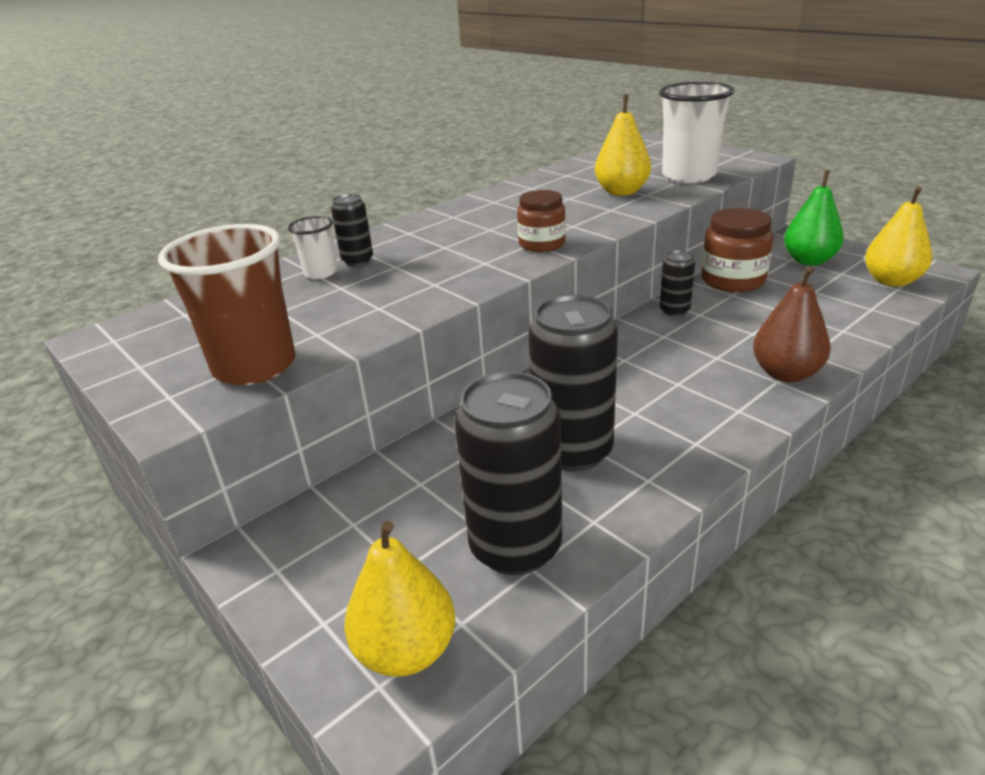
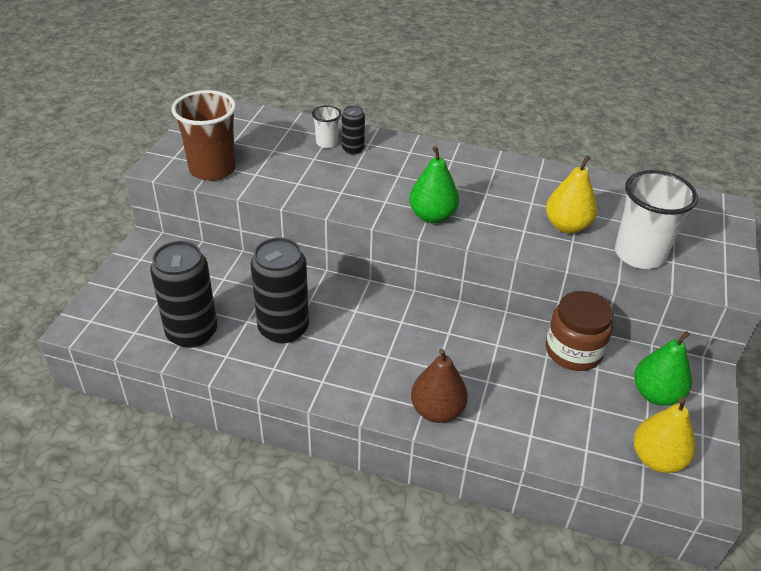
camera: 55 degrees right, 10 degrees up
(406, 650) = (111, 321): yellow pear -> none
(542, 244) = (432, 216): brown jar -> green pear
(674, 311) = (492, 329): black can -> none

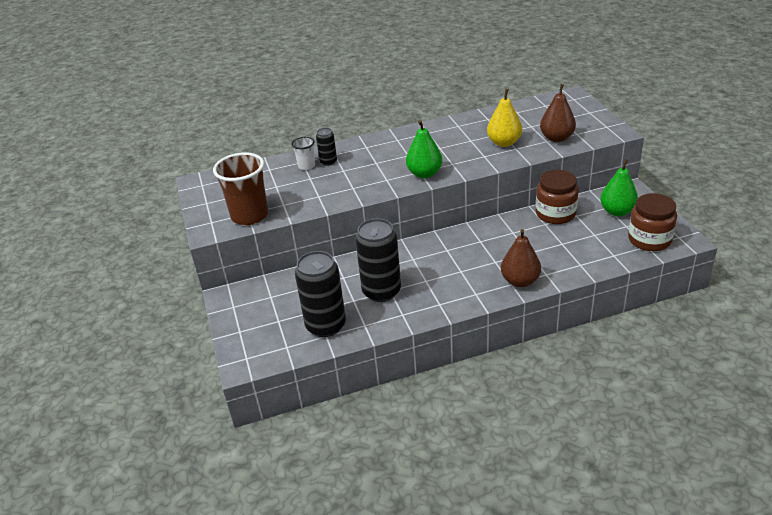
camera: 30 degrees left, 5 degrees down
(639, 254) = (556, 138): white cup -> brown pear
(657, 459) = (649, 240): yellow pear -> brown jar

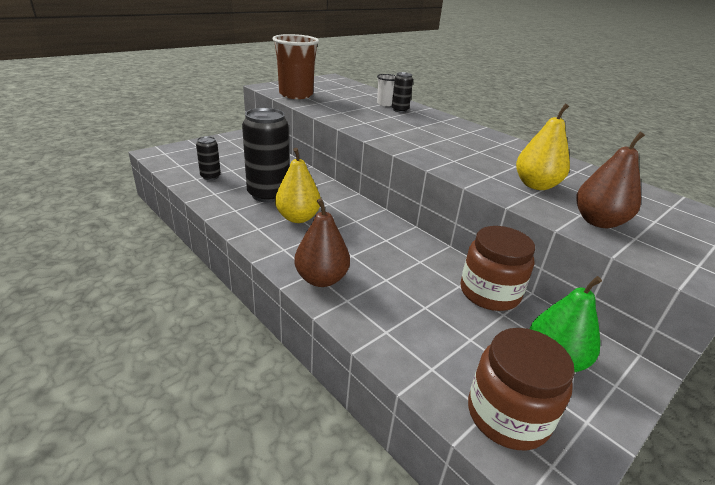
camera: 60 degrees right, 5 degrees down
(326, 325) = (210, 176): black can -> black can, size x0.50
(424, 174) = (419, 148): green pear -> none
(431, 280) = (298, 218): none -> yellow pear

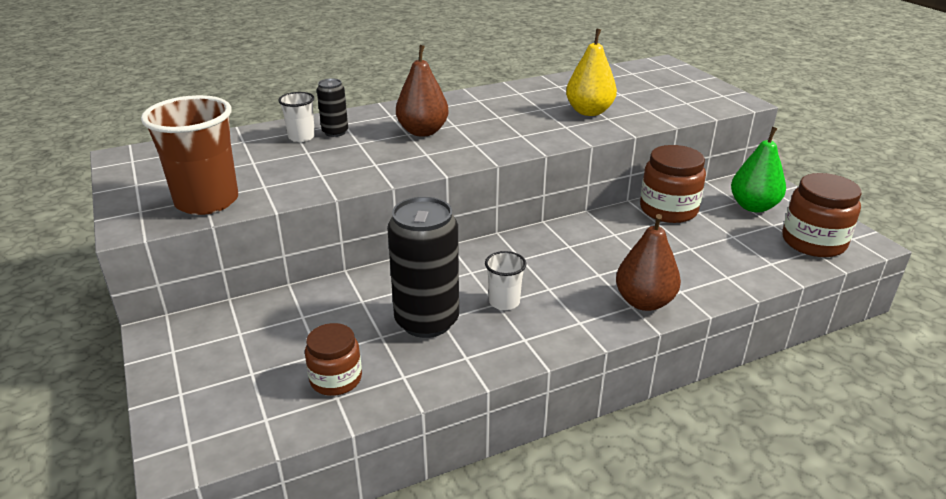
camera: 70 degrees left, 0 degrees up
(210, 176) = (336, 379): black can -> brown jar
(298, 218) = (504, 302): yellow pear -> white cup
(598, 222) = (661, 107): brown pear -> brown pear (423, 132)

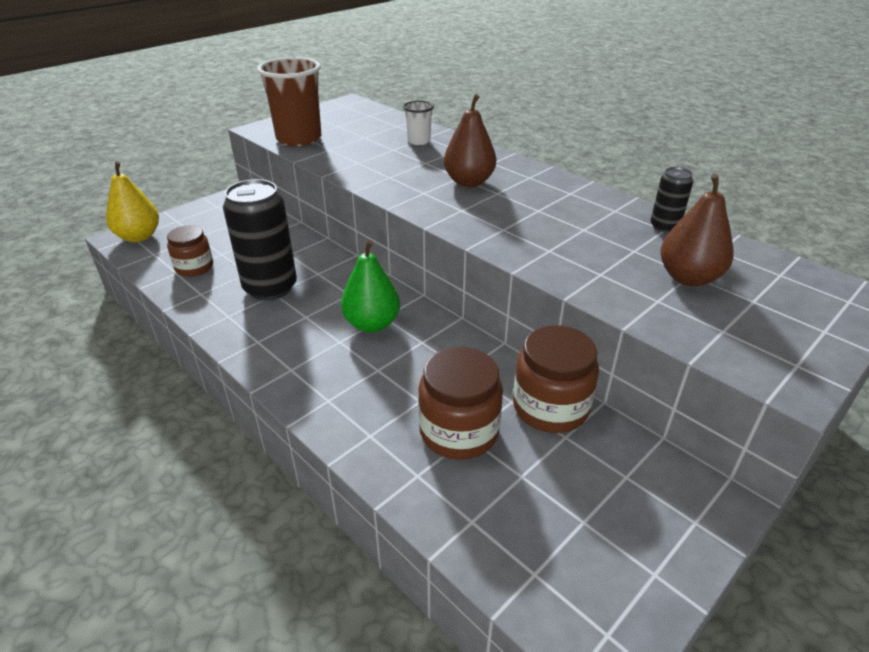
camera: 70 degrees right, 5 degrees up
(335, 132) = (438, 150): black can -> black can (664, 227)
(504, 302) = (309, 320): white cup -> none
(589, 112) = (606, 259): yellow pear -> yellow pear (139, 237)
(644, 302) = (338, 408): brown pear -> brown pear (688, 278)
(753, 206) = (623, 495): green pear -> green pear (372, 324)
(813, 242) = (560, 574): brown jar -> brown jar (459, 431)

